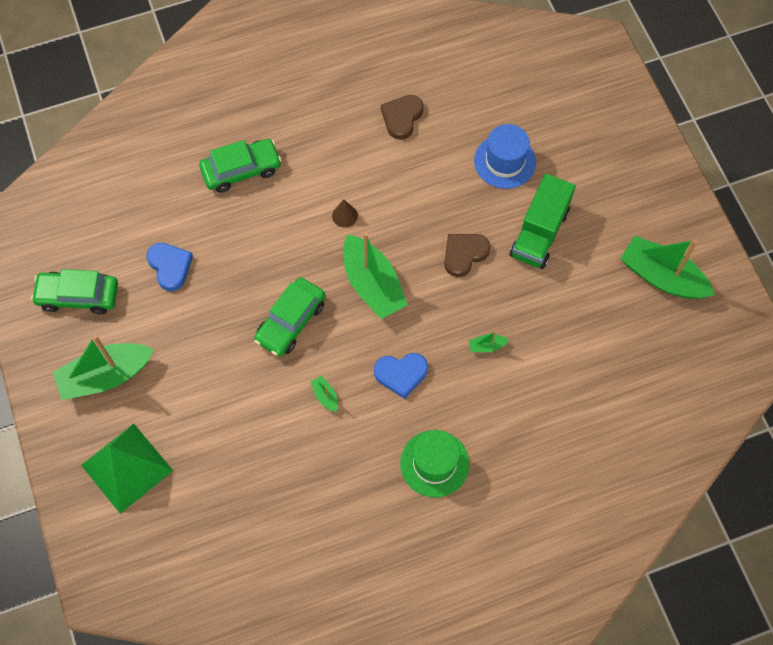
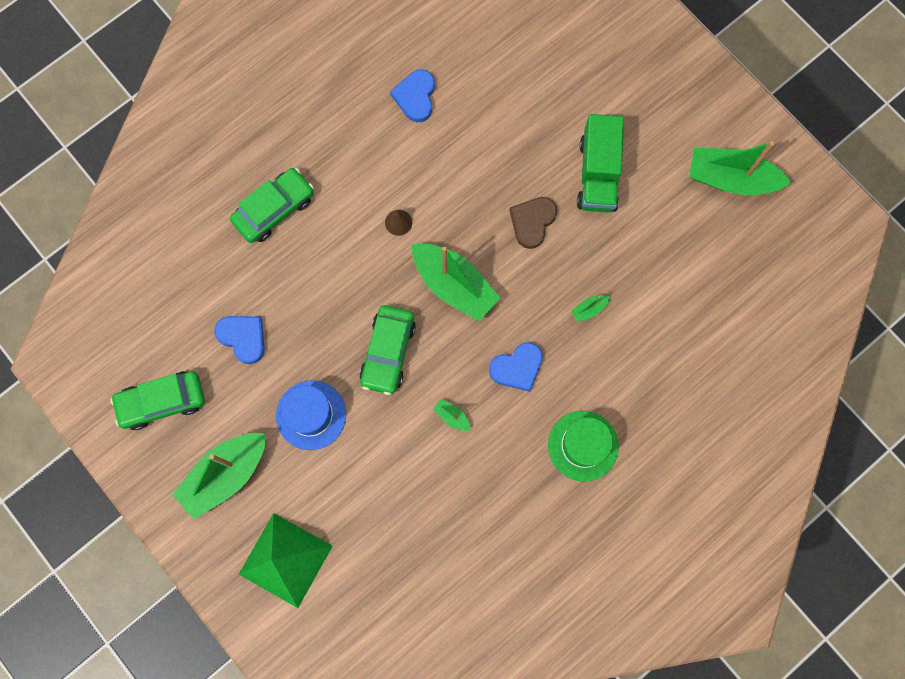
camera: 20 degrees left, 10 degrees up
(402, 117) = (415, 97): brown heart -> blue heart
(505, 161) = (536, 110): blue hat -> blue hat (311, 415)

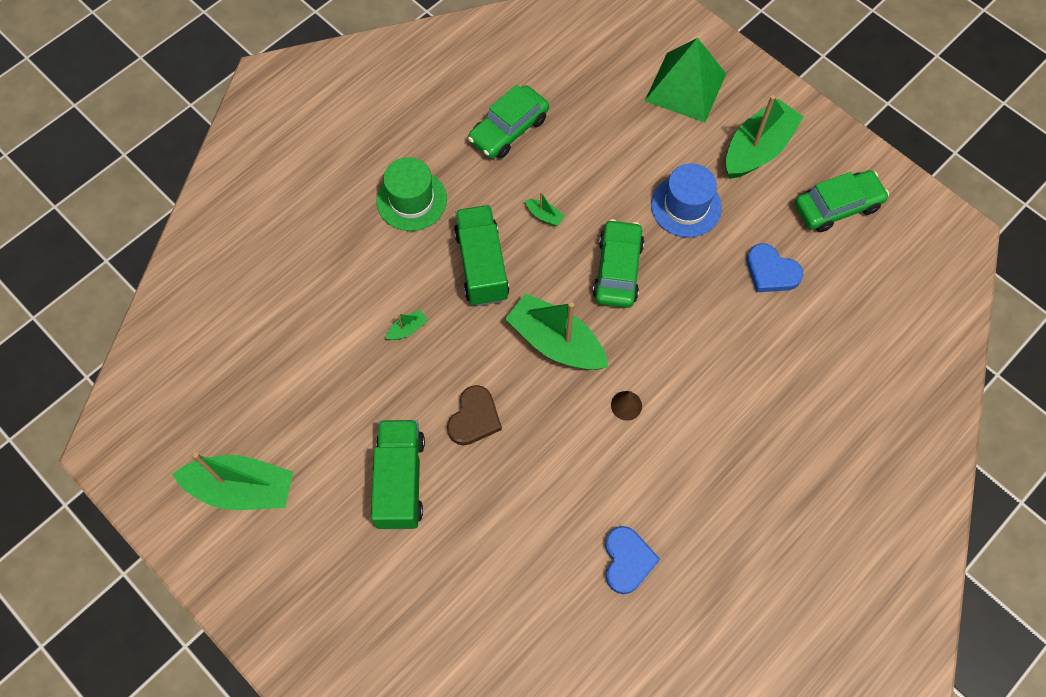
camera: 175 degrees right, 10 degrees down
(274, 209) = (769, 408): green car -> green car (509, 129)
(517, 368) = (481, 265): blue heart -> green truck

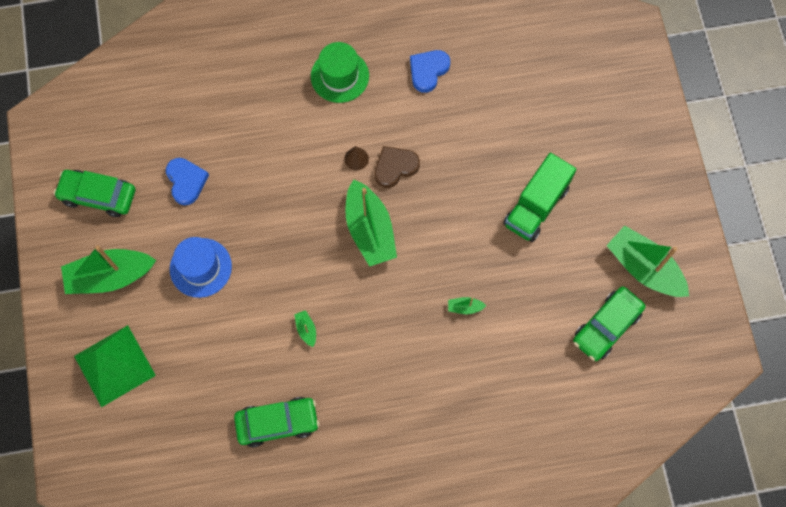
camera: 145 degrees left, 5 degrees up
(411, 200) = (394, 411): green hat -> green hat (339, 76)
(474, 418) = (461, 215): brown heart -> brown heart (395, 167)
(481, 265) = (380, 321): green truck -> none
(617, 270) = (288, 253): green car -> green car (606, 326)

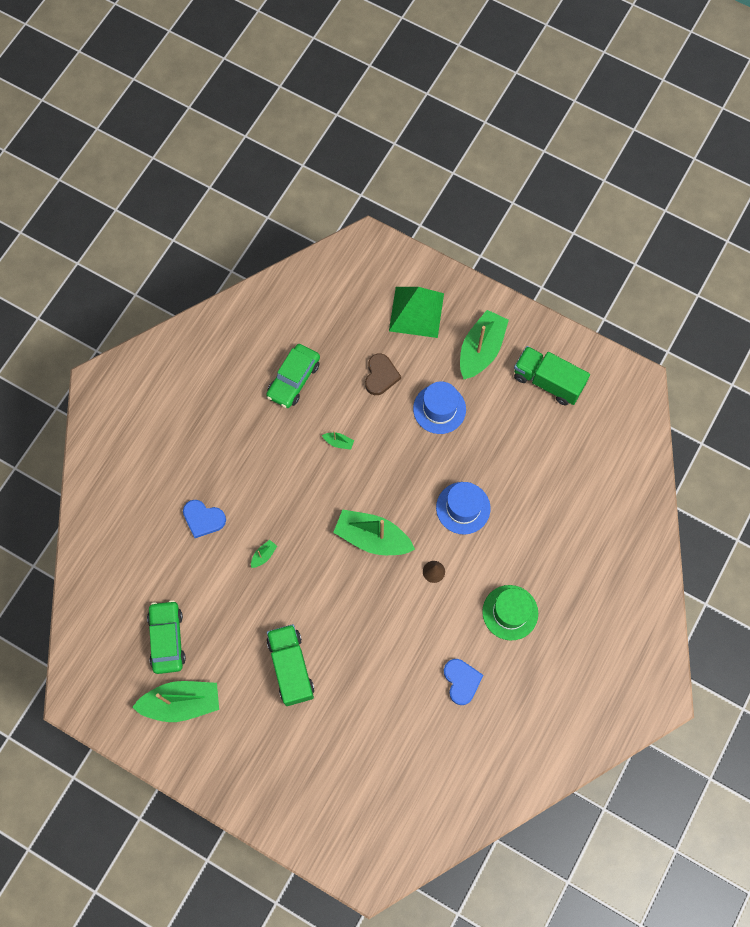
camera: 130 degrees right, 0 degrees up
(98, 196) = (547, 381): green car -> green truck
(186, 181) = (511, 445): blue heart -> blue heart (203, 519)
(279, 177) = (463, 508): none -> blue hat
(395, 167) = (404, 593): brown heart -> brown heart (380, 376)

